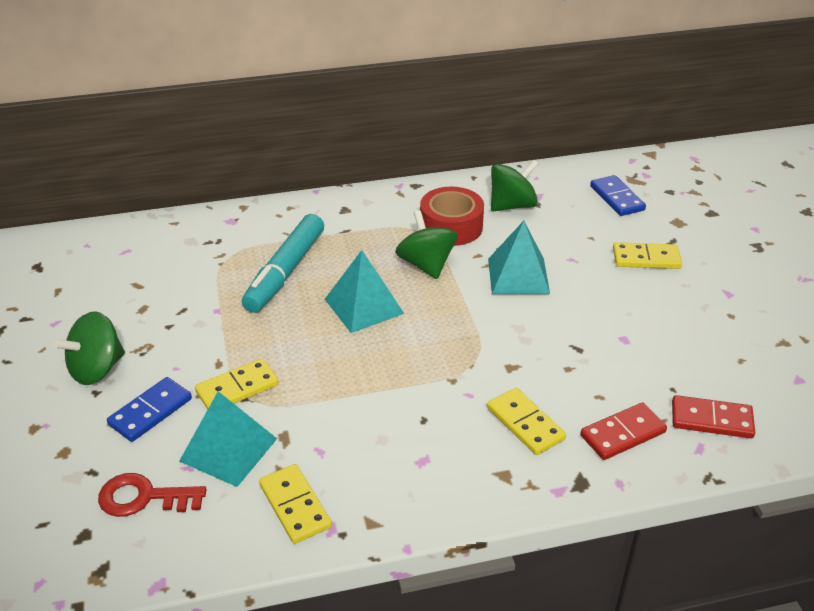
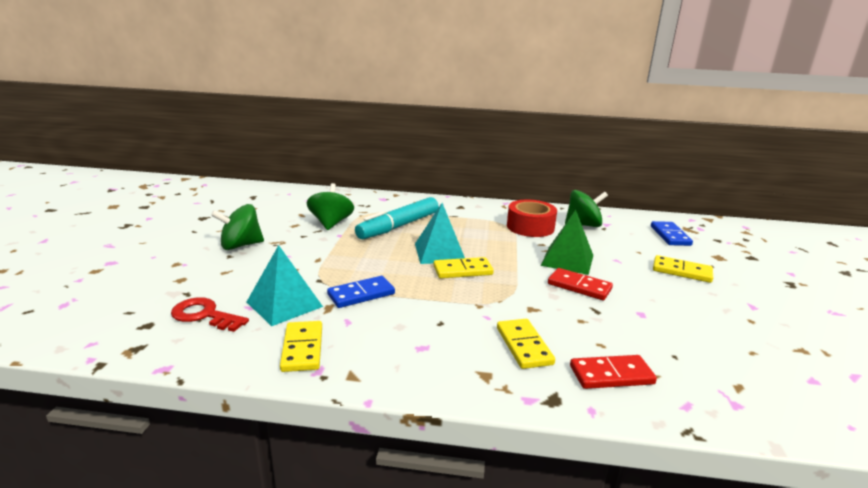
camera: 20 degrees right, 15 degrees down
(150, 412) = (252, 272): blue domino -> blue domino (361, 294)
(237, 388) = (319, 274): yellow domino -> yellow domino (463, 270)
(426, 265) = (499, 241): green spinning top -> green spinning top (331, 223)
(518, 276) = (567, 260): turquoise pyramid -> green pyramid
(711, 420) = (707, 387): red domino -> red domino (579, 286)

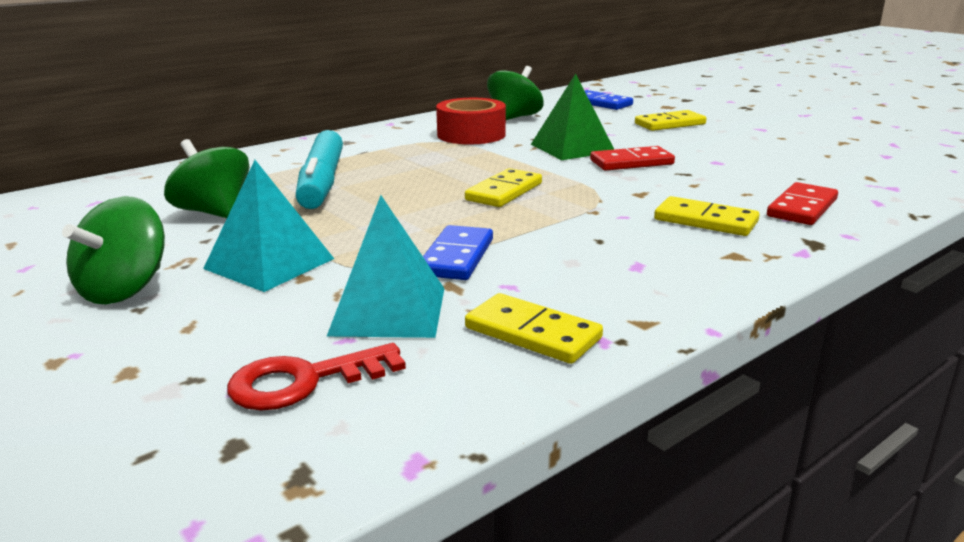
camera: 45 degrees left, 0 degrees up
(439, 252) = (438, 187): turquoise pyramid -> turquoise pyramid (269, 263)

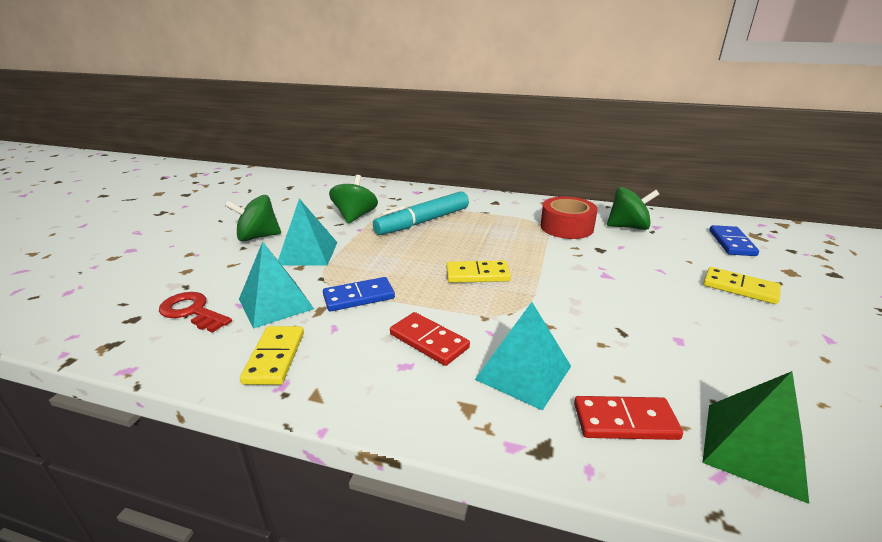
camera: 55 degrees right, 5 degrees up
(572, 148) = (601, 268): green pyramid -> green pyramid (754, 449)
(631, 162) = (608, 301): red domino -> red domino (428, 341)
(705, 221) = (523, 372): yellow domino -> turquoise pyramid

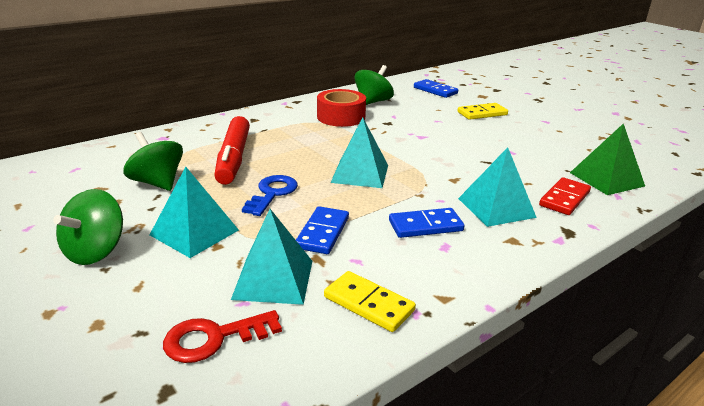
camera: 55 degrees left, 0 degrees up
(392, 255) = (272, 193): none -> blue key
(423, 222) = (233, 158): turquoise marker -> red marker
(428, 341) = (425, 226): red domino -> blue domino
(477, 274) = (360, 173): yellow domino -> turquoise pyramid

